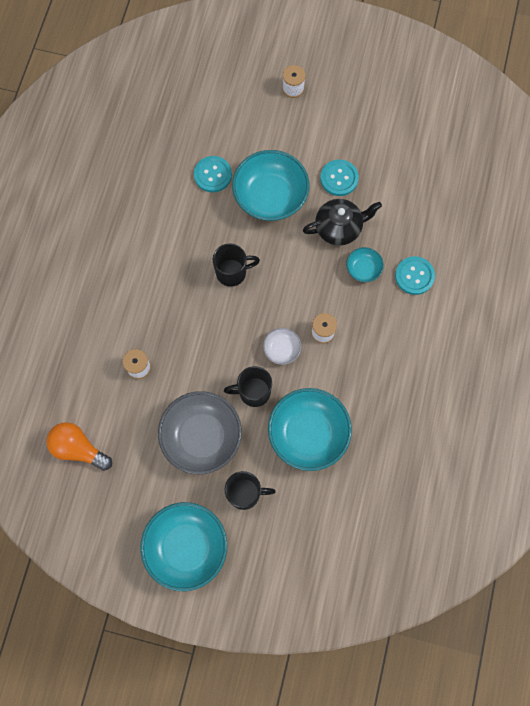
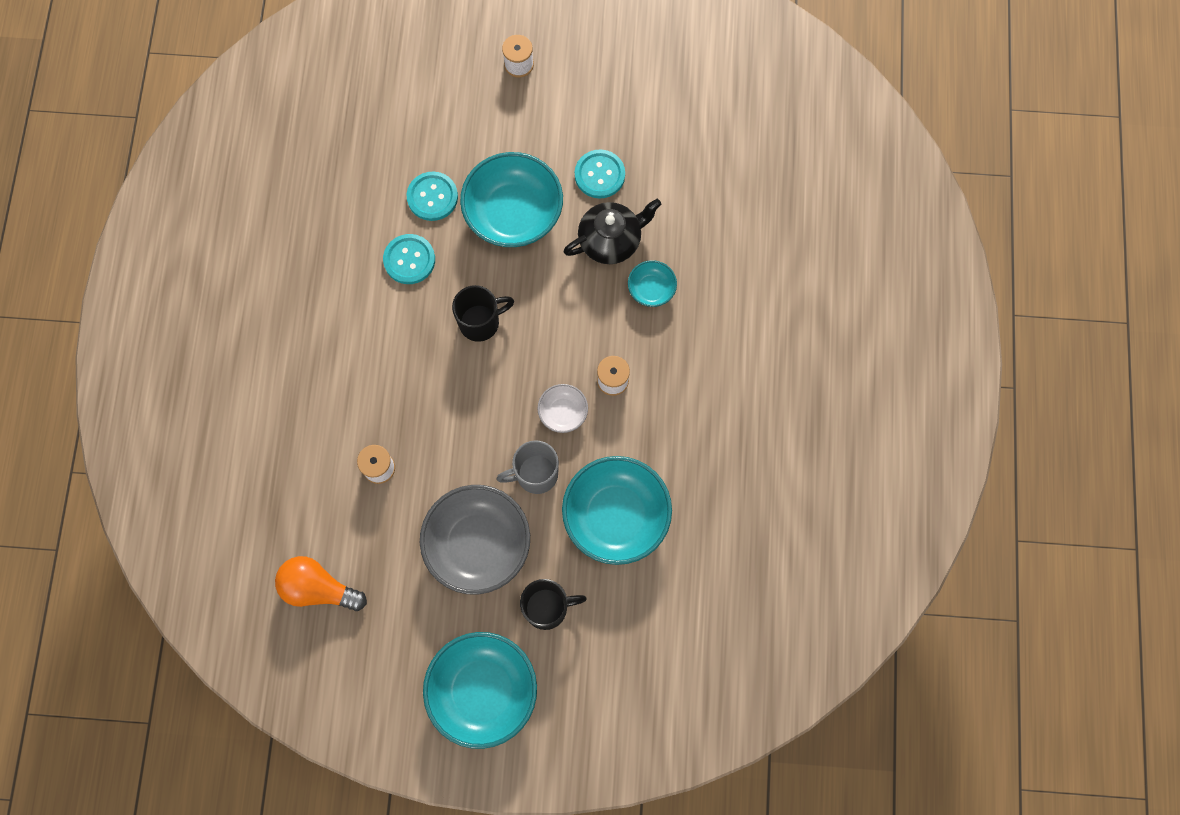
camera: 10 degrees left, 0 degrees up
(253, 392) = (535, 474): black mug -> grey mug
(414, 276) = (719, 287): turquoise button -> turquoise button (409, 260)

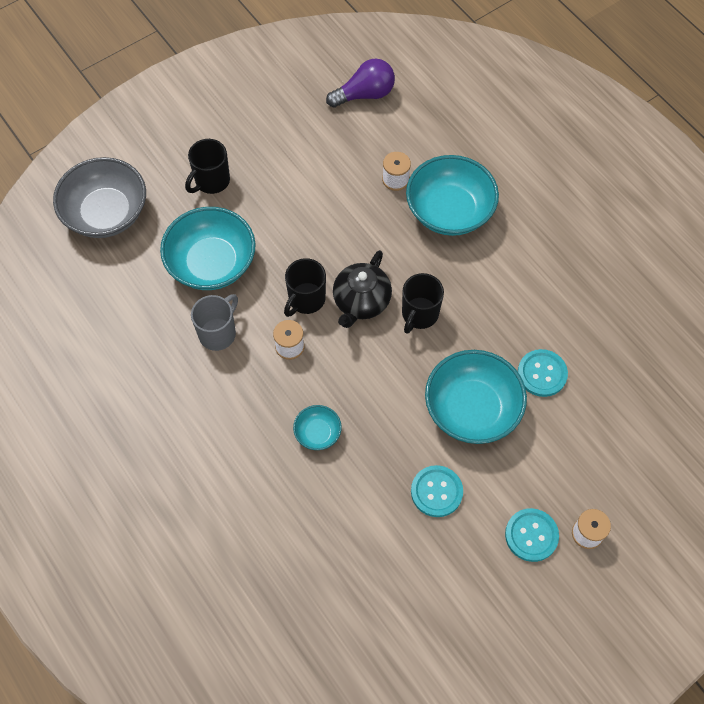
camera: 140 degrees right, 10 degrees down
(318, 588) = (365, 94): orange light bulb -> purple light bulb
(409, 260) = (511, 317): turquoise button -> turquoise button (531, 535)
(478, 544) = (289, 183): grey bowl -> grey bowl (106, 213)
(483, 691) = (213, 113): turquoise bowl -> turquoise bowl (449, 211)
(535, 474) = (289, 249): grey mug -> grey mug (218, 333)
(563, 412) = (306, 300): white bowl -> black mug
(611, 240) = (381, 446): black teapot -> black teapot (361, 302)

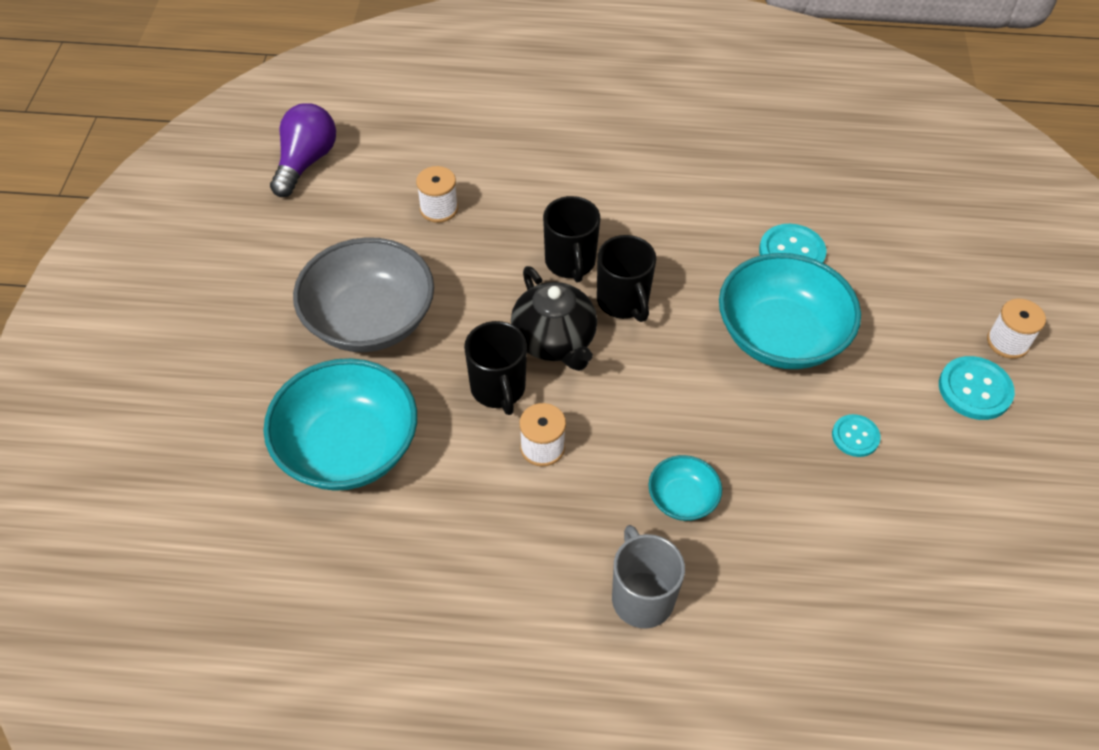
camera: 50 degrees left, 10 degrees down
(106, 213) = (146, 512): grey bowl -> grey bowl (370, 320)
(211, 181) = (239, 370): black mug -> black mug (570, 262)
(218, 333) = (450, 508): grey mug -> grey mug (641, 597)
(436, 492) = (855, 436): turquoise button -> turquoise button, size x0.63
(449, 211) = (526, 193): turquoise bowl -> none

